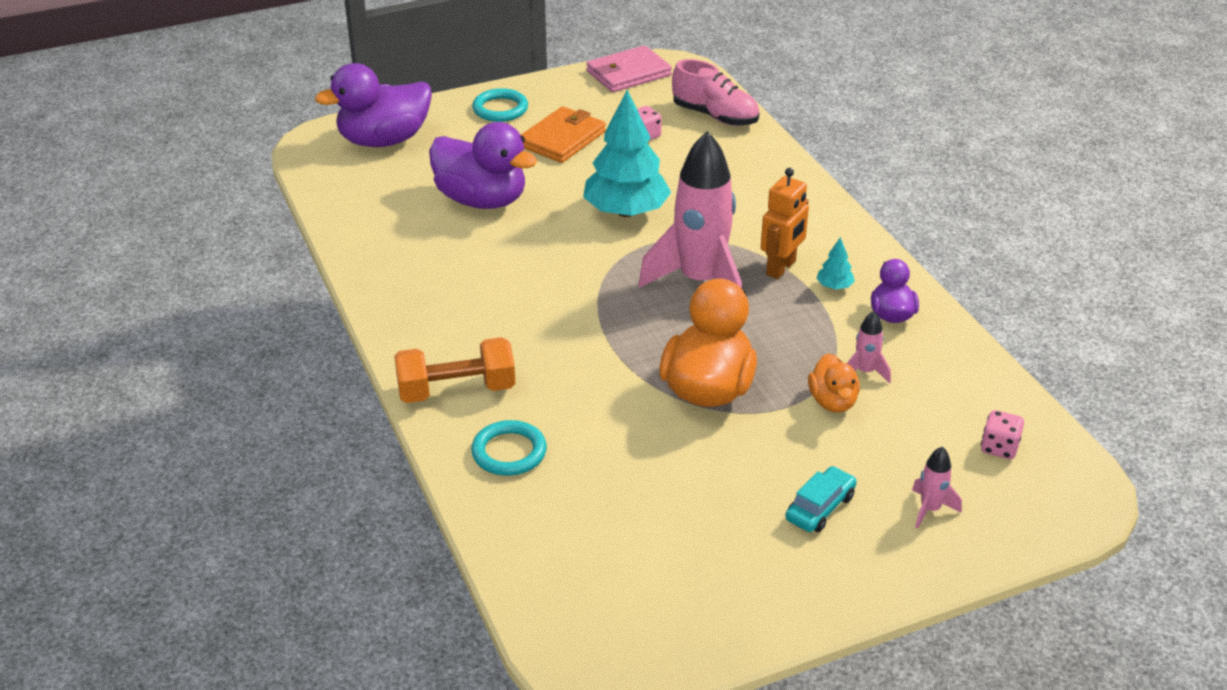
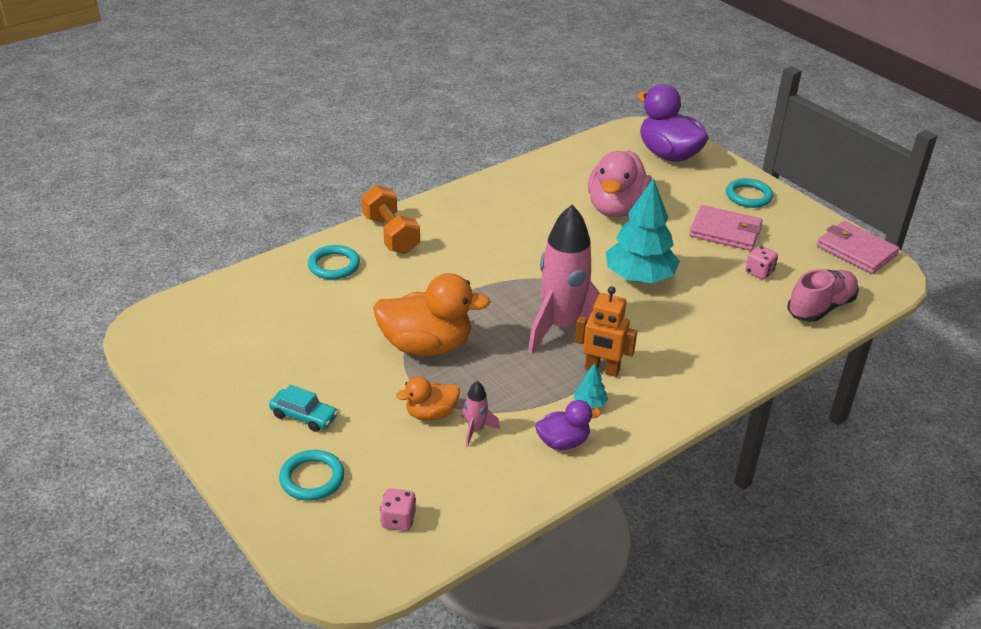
camera: 75 degrees right, 0 degrees up
(482, 200) = (616, 208): purple duck -> pink duck
(562, 139) = (725, 231): orange wallet -> pink wallet
(715, 116) = (820, 308): pink shoe -> pink shoe turned 150 degrees counterclockwise
(930, 509) = (312, 478): pink rocket -> turquoise ring

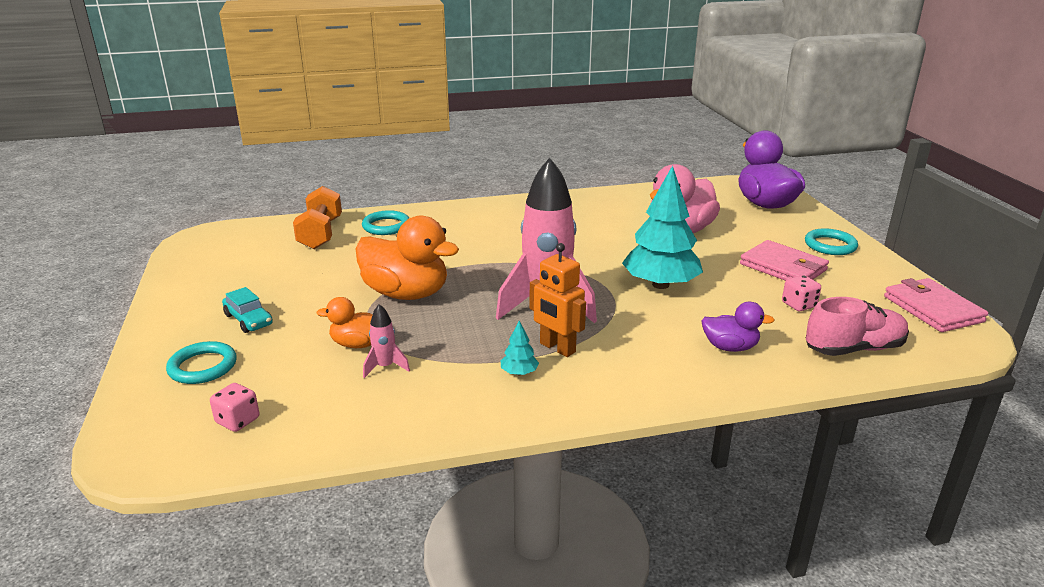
camera: 25 degrees right, 10 degrees down
(391, 234) = (454, 215): orange dumbbell -> orange dumbbell (320, 234)
(563, 442) = (461, 398): purple duck -> purple duck (730, 347)

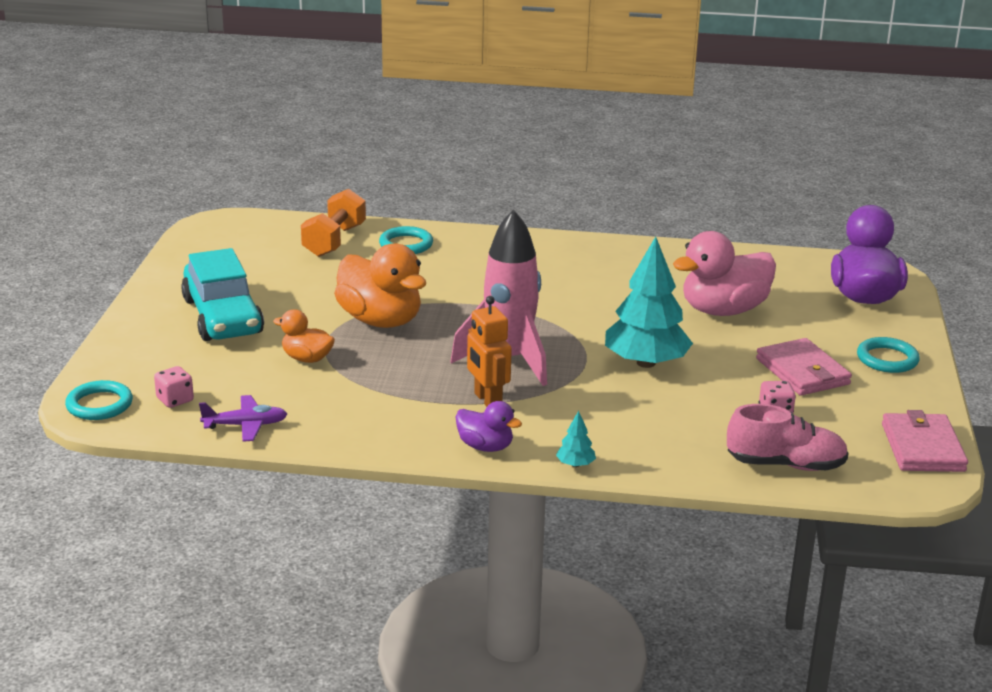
camera: 20 degrees right, 0 degrees up
(203, 367) = (166, 350): turquoise ring -> turquoise ring (99, 405)
(248, 320) = (223, 316): turquoise car -> turquoise car, size x2.10
(332, 432) = (245, 425): none -> purple plane
(385, 367) = (319, 383): pink rocket -> none
(519, 372) = (435, 414): turquoise tree -> turquoise tree (575, 464)
(730, 347) = (658, 436): purple duck -> purple duck (485, 447)

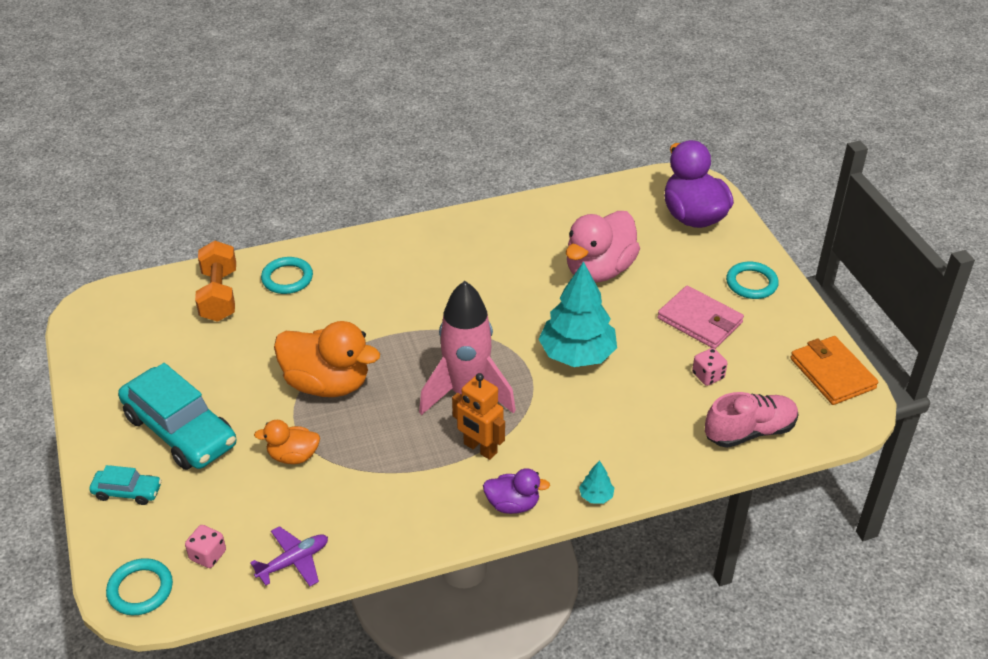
camera: 25 degrees left, 15 degrees up
(144, 342) = (127, 492): none -> turquoise car
(922, 447) = (832, 373): pink wallet -> orange wallet

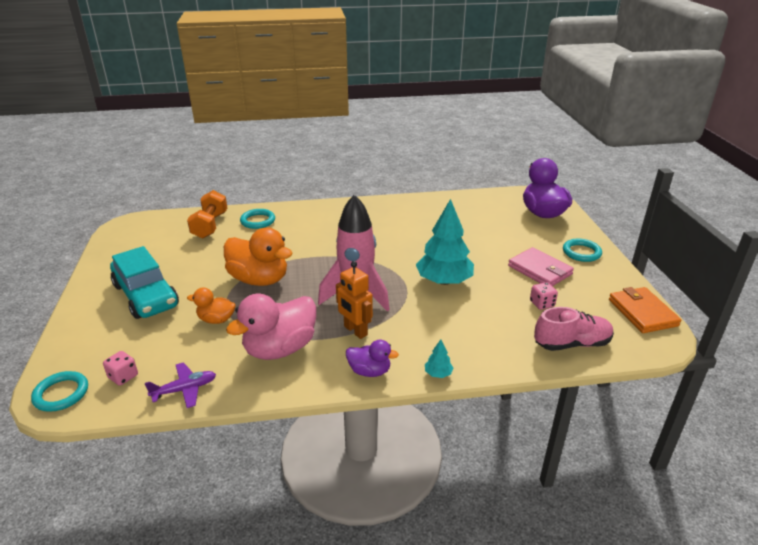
camera: 10 degrees right, 10 degrees down
(127, 492) = (89, 328): turquoise car -> none
(599, 270) = (470, 235): pink duck -> pink duck (280, 348)

